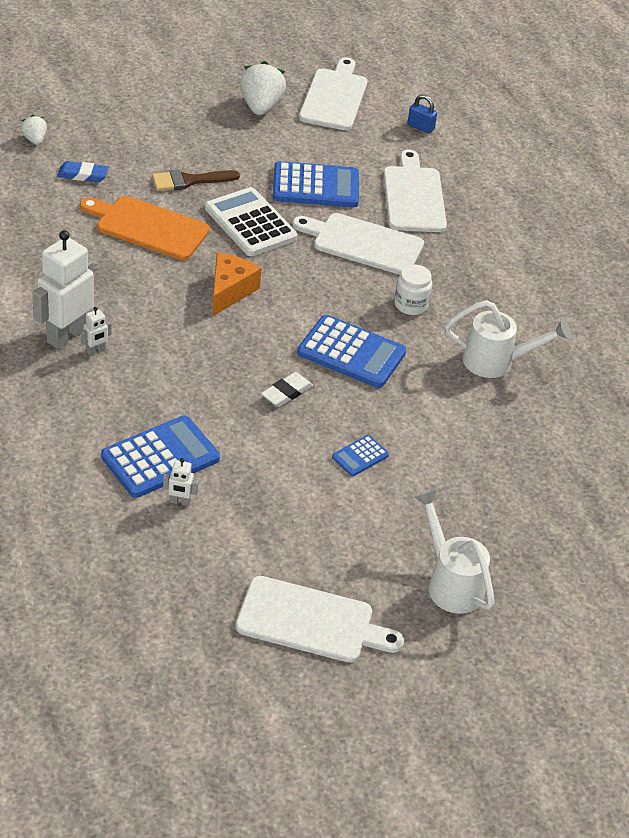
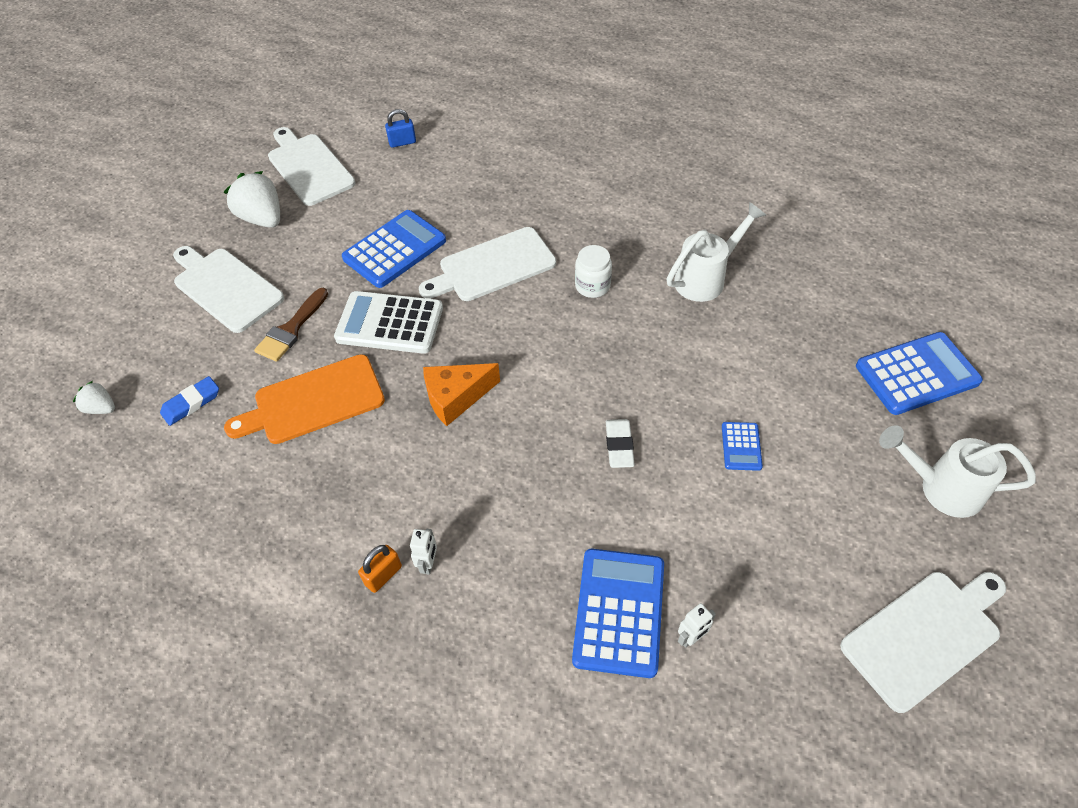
camera: 40 degrees left, 10 degrees up
(66, 335) = (383, 575): white robot -> orange padlock
(230, 291) = (456, 398): orange cheese -> orange cheese turned 90 degrees counterclockwise
(351, 353) = (612, 364): blue calculator -> blue calculator (917, 374)
(413, 196) = (473, 199): white cutting board -> white cutting board (225, 288)

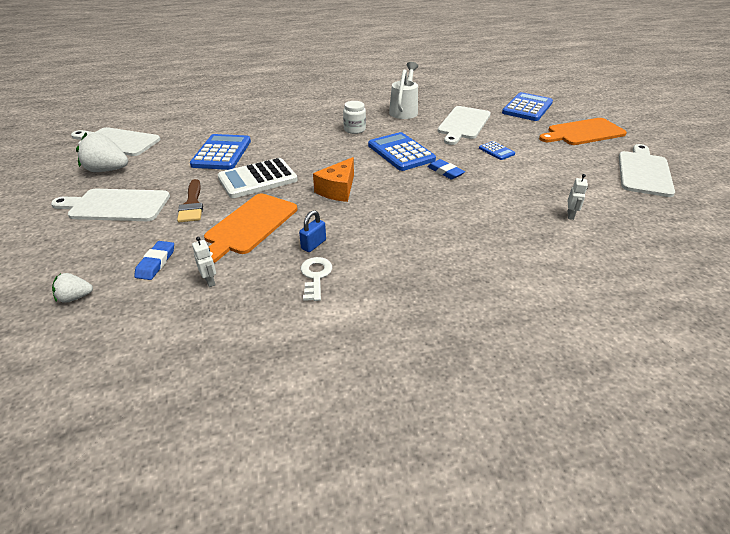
camera: 40 degrees left, 15 degrees down
(304, 524) = (315, 276): none -> white key
(383, 575) = (395, 271): orange padlock -> none
(402, 142) = (172, 116): blue padlock -> blue padlock (313, 244)
(428, 564) = (414, 254): white robot -> white robot (210, 281)
(493, 266) = (291, 140): white cutting board -> white cutting board (463, 124)
(619, 445) = (445, 172): white eraser -> blue eraser
(619, 612) = (529, 223): blue calculator -> blue calculator (401, 152)
(940, 488) = (583, 133): white watering can -> orange cutting board

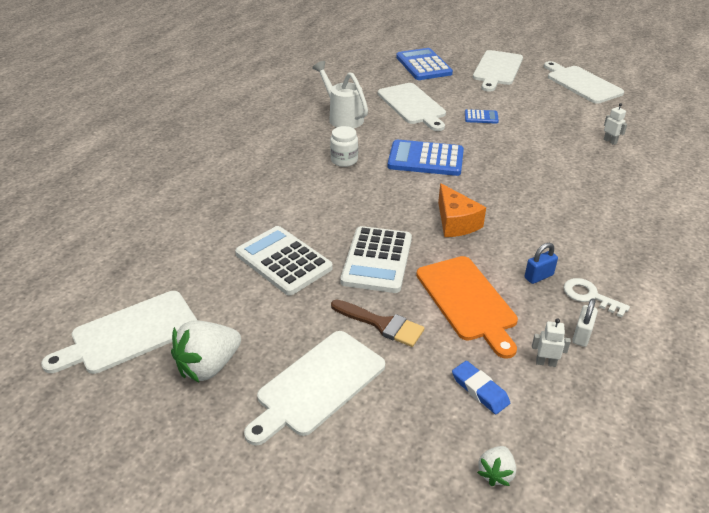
camera: 50 degrees left, 0 degrees up
(222, 153) = (283, 261): blue calculator -> white calculator
(260, 287) = (581, 335): none -> white padlock
(313, 244) = (538, 276): blue padlock -> blue padlock turned 75 degrees clockwise
(445, 172) = (488, 156): blue eraser -> none
(583, 133) = (497, 69): orange cutting board -> white cutting board

